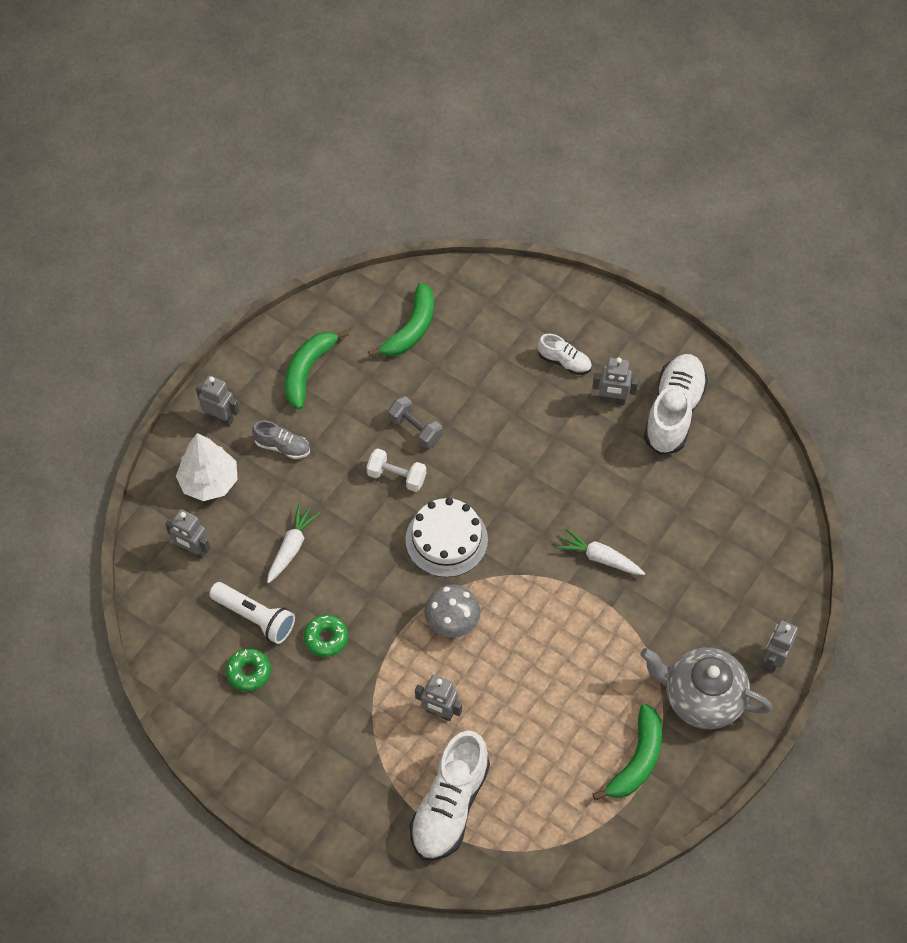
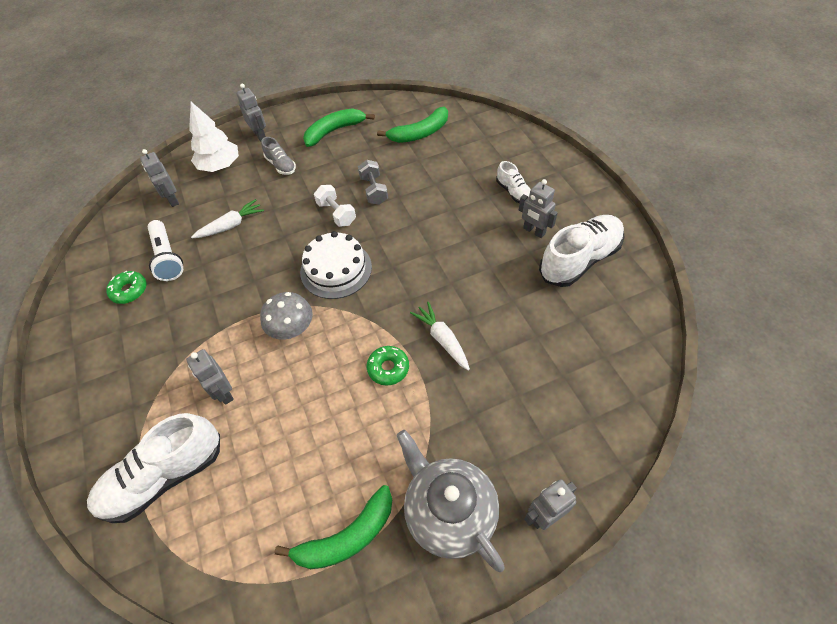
camera: 35 degrees right, 5 degrees down
(326, 638) = (197, 294): green donut -> green donut (388, 368)

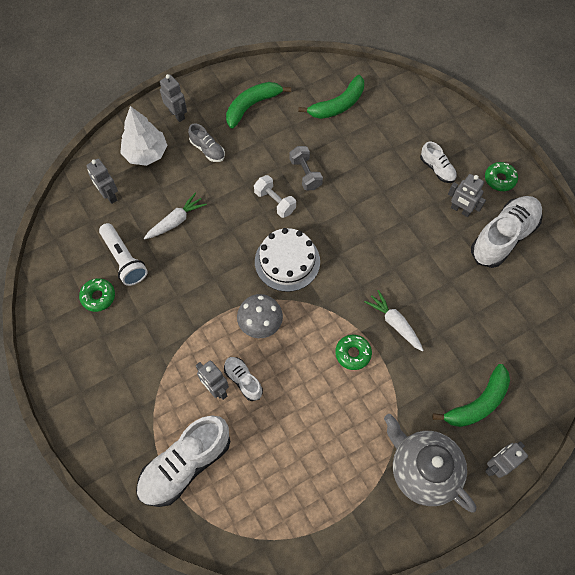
camera: 10 degrees left, 10 degrees up
(257, 387) = (243, 380): none -> white shoe
(347, 537) = (347, 497): green banana -> green banana (477, 403)
(581, 205) = (499, 179): none -> green donut

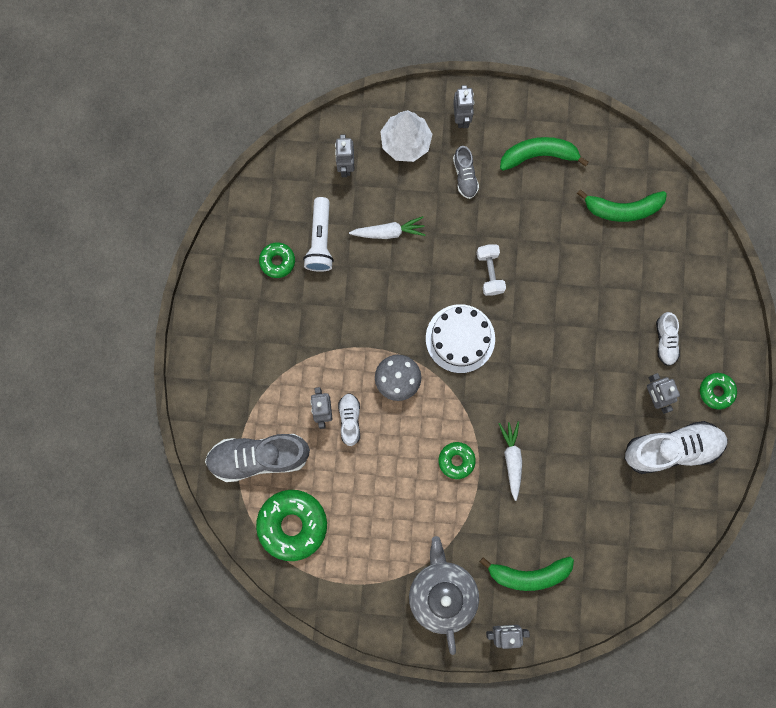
camera: 35 degrees right, 15 degrees up
(185, 465) = (259, 457): white shoe -> grey shoe
(254, 503) = (292, 525): none -> green donut
(305, 174) = (538, 263): grey dumbbell -> none

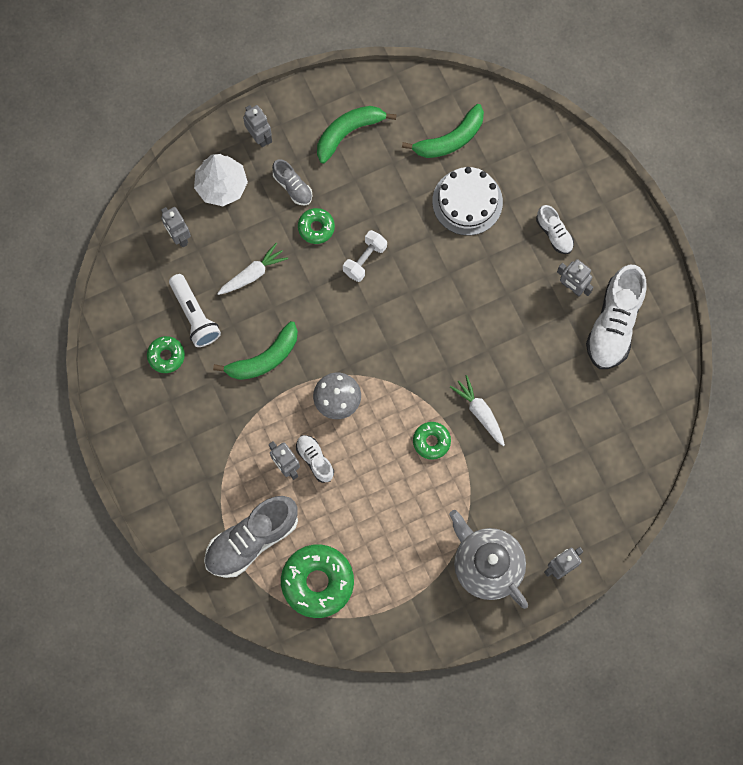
camera: 30 degrees left, 5 degrees down
(460, 338) = (372, 332): white cake -> white cake (467, 201)
(490, 272) = (365, 259): white dumbbell -> white dumbbell turned 75 degrees clockwise
(529, 574) = (553, 504): green banana -> green banana (264, 358)
(672, 449) = (614, 324): white shoe -> white shoe turned 150 degrees clockwise
(716, 391) = (623, 253): green donut -> green donut (316, 227)

